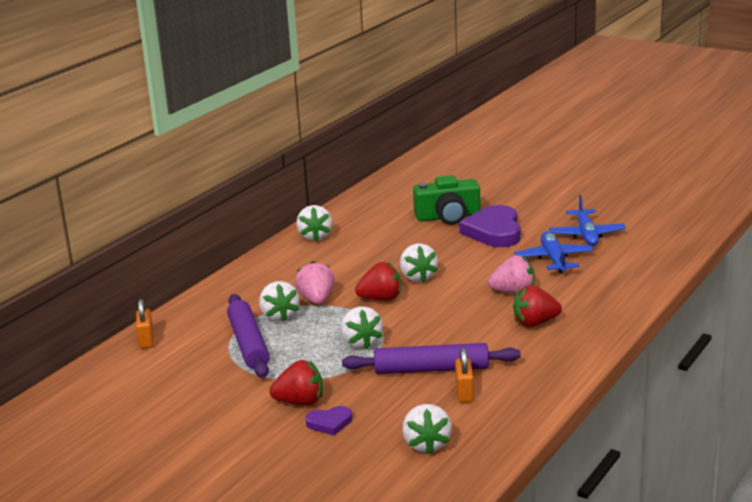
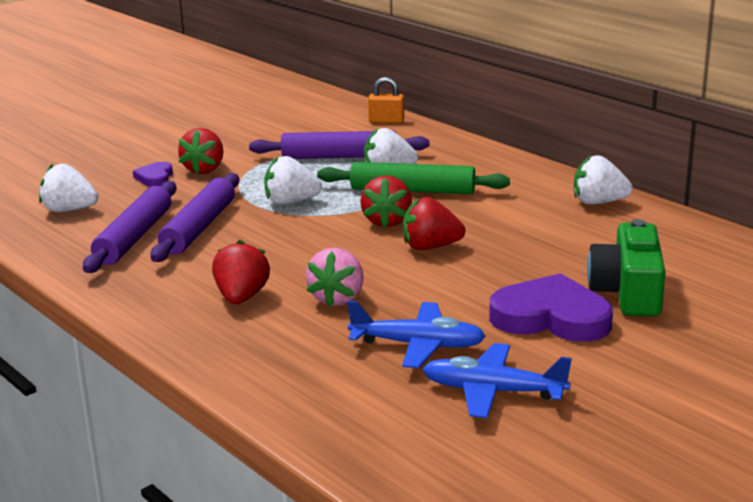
camera: 105 degrees right, 0 degrees up
(317, 300) = (413, 190): pink strawberry -> green rolling pin
(418, 277) = (430, 247): white strawberry -> red strawberry
(464, 393) = (134, 237): orange padlock -> purple rolling pin

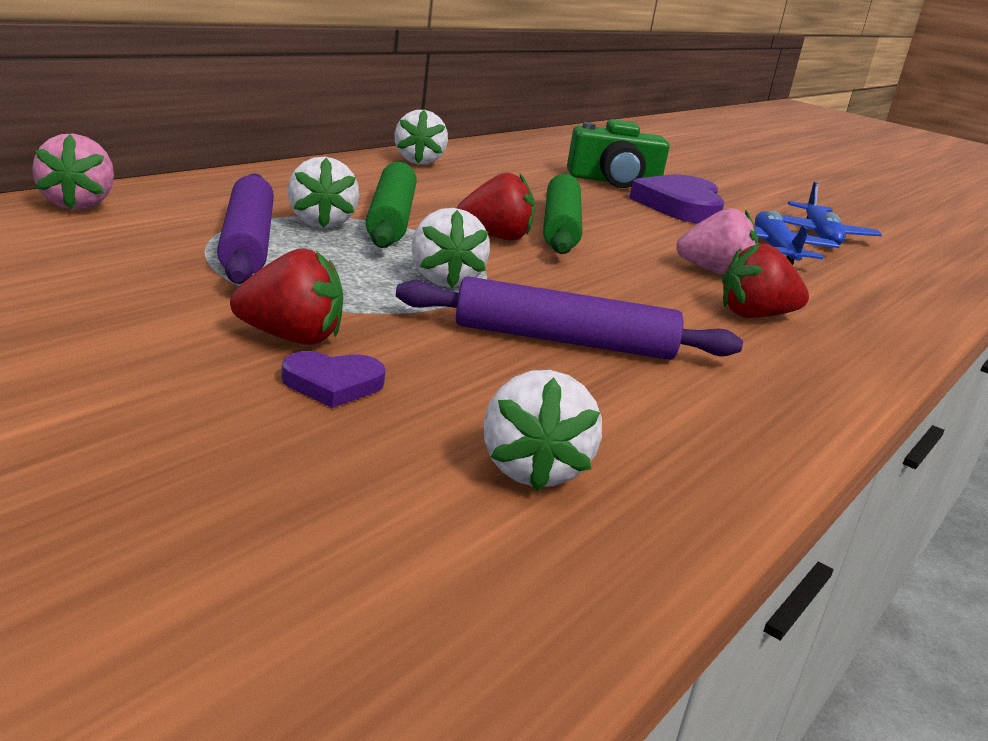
camera: 105 degrees left, 0 degrees up
(134, 237) = (625, 390): purple rolling pin -> none
(386, 121) = (77, 204): orange padlock -> pink strawberry
(430, 247) = (560, 226): red strawberry -> green rolling pin

